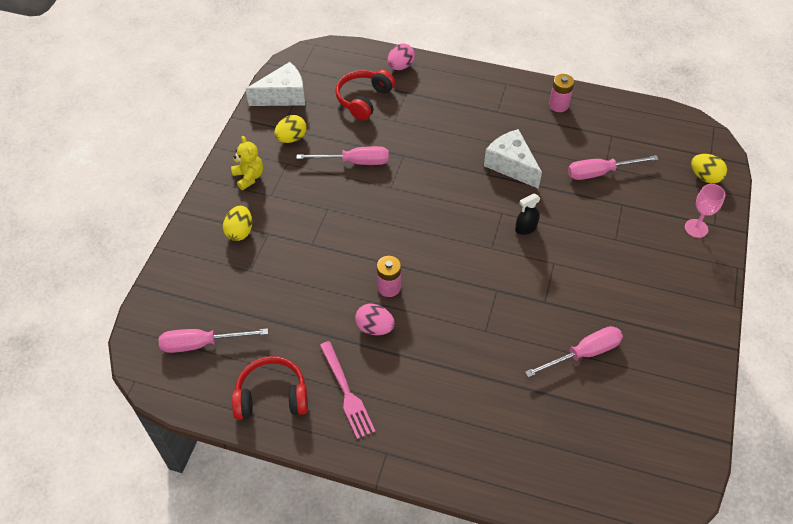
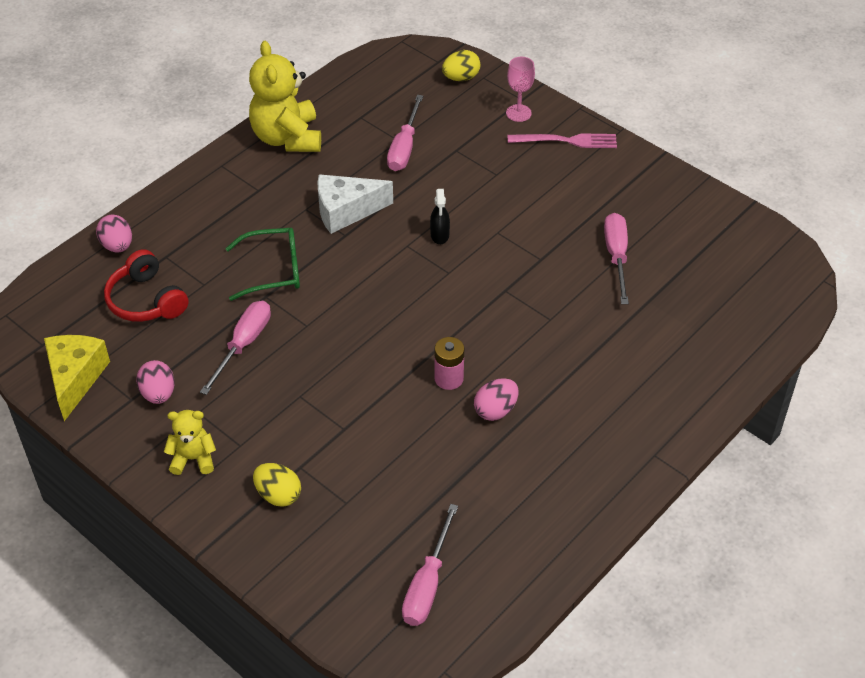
camera: 65 degrees left, 5 degrees down
(272, 396) = (536, 534): red headphones -> none
(283, 96) = (75, 378): white cheese -> yellow cheese
(291, 138) = (158, 394): yellow egg -> pink egg
(347, 392) = (566, 463): pink fork -> pink fork (567, 141)
(429, 149) = (273, 270): none -> green glasses
(558, 105) = (287, 138): pink battery -> yellow teddy bear

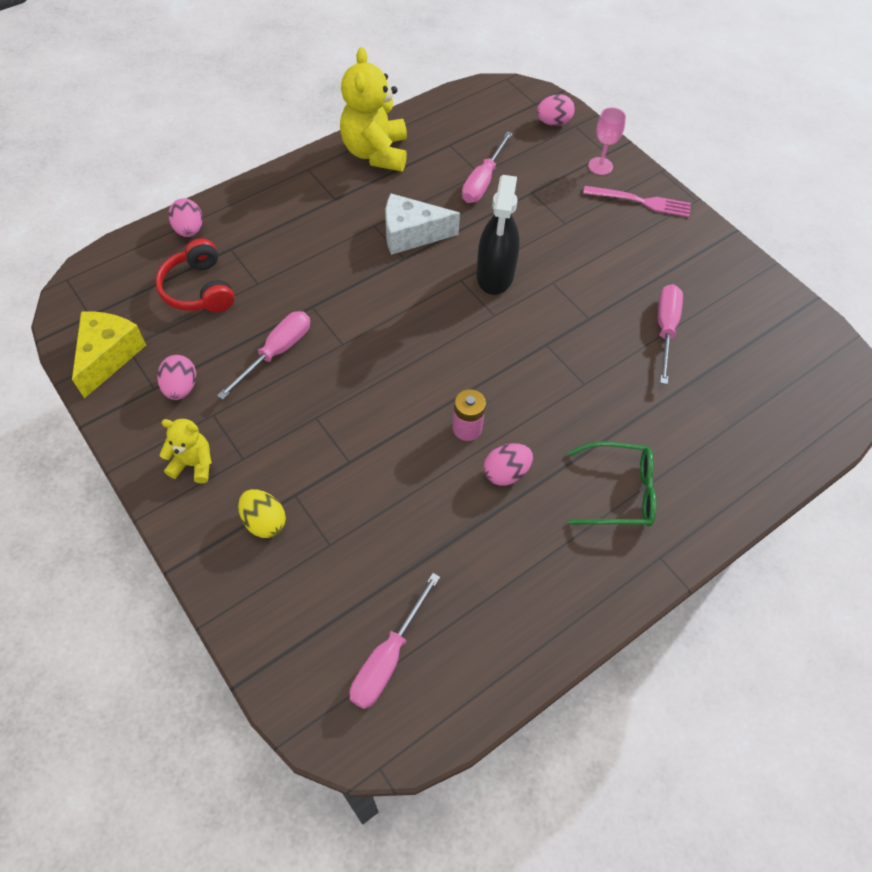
camera: 10 degrees right, 10 degrees up
(273, 270) = (326, 281): green glasses -> green glasses (618, 492)
(439, 235) = (495, 275): black spray bottle -> black spray bottle, size x2.02
(461, 78) = (553, 122): yellow egg -> pink egg

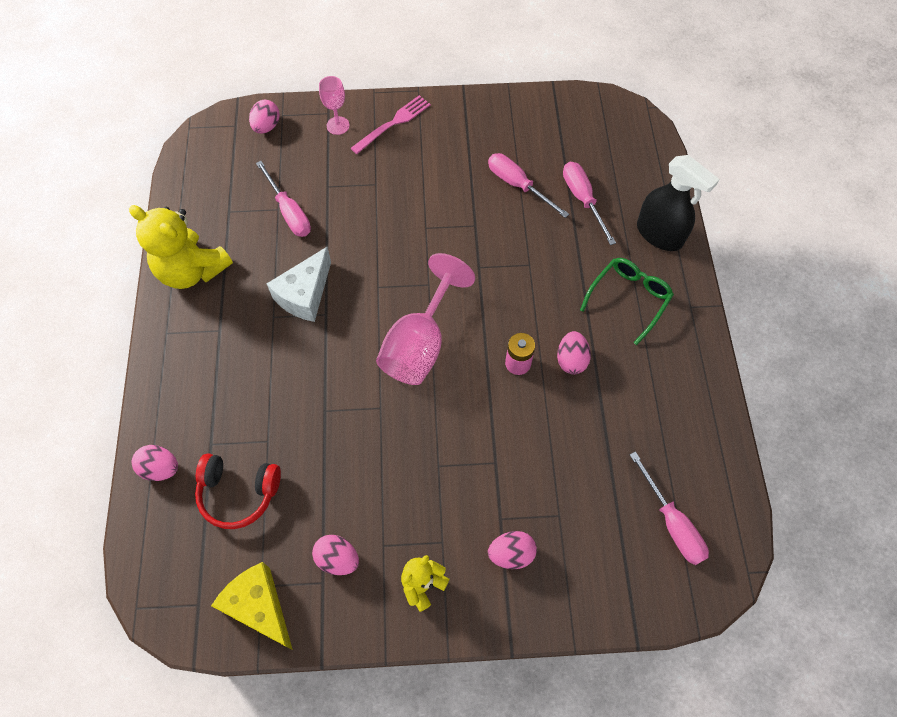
camera: 55 degrees left, 5 degrees up
(264, 521) = (511, 554): yellow egg -> pink egg
(277, 352) = (354, 462): pink screwdriver -> pink screwdriver (582, 199)
(427, 340) = (420, 344): none -> pink goblet
(495, 275) = (390, 261): black spray bottle -> black spray bottle (659, 234)

